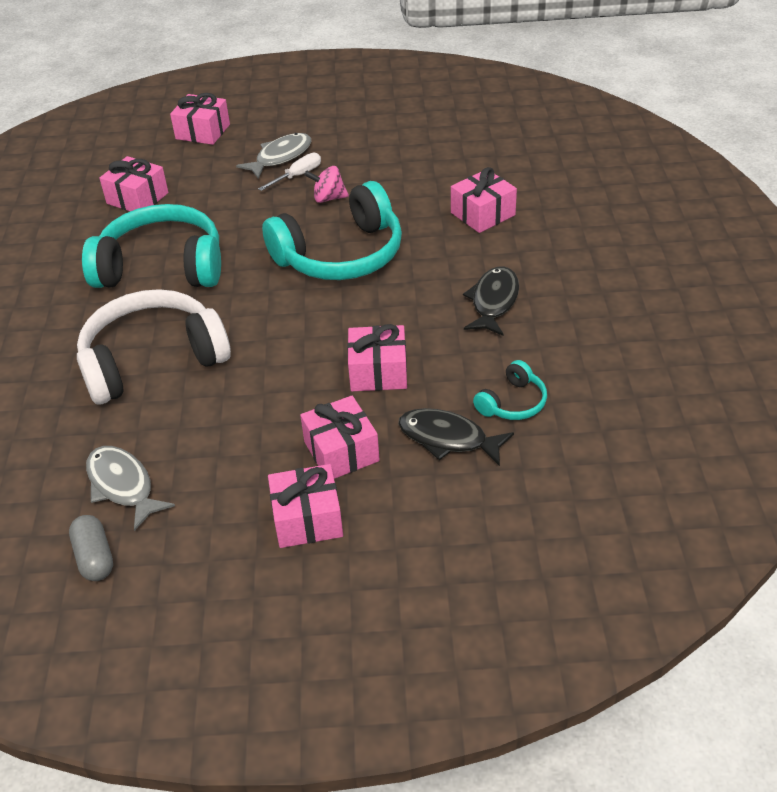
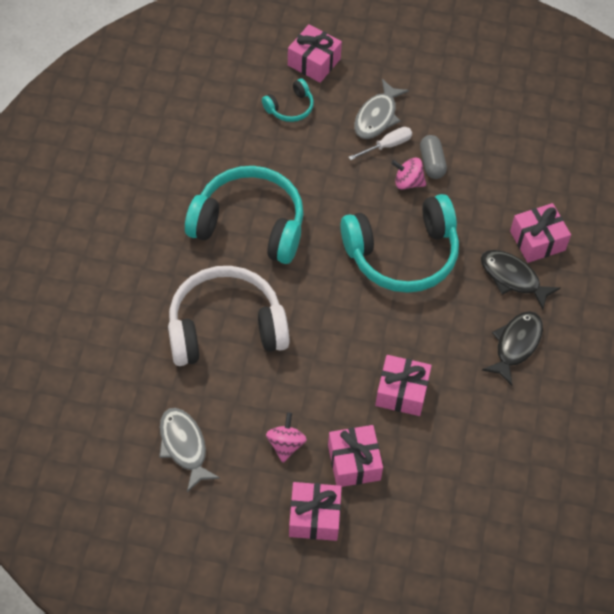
camera: 10 degrees right, 15 degrees up
(94, 557) = (155, 505): grey capsule -> grey capsule (432, 163)
(137, 198) = (241, 134): pink gift -> none
(252, 453) = (285, 444): none -> pink spinning top
(280, 157) = (377, 116): grey fish -> grey fish turned 150 degrees clockwise
(448, 438) = (438, 474): black fish -> black fish (513, 278)
(513, 403) = (499, 454): turquoise headphones -> turquoise headphones (290, 107)

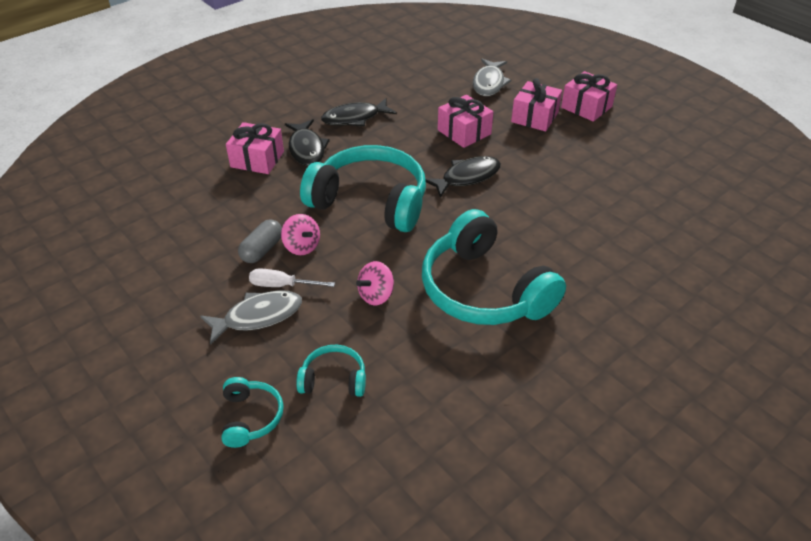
camera: 140 degrees left, 15 degrees down
(184, 446) = (660, 175): grey fish -> grey fish (489, 83)
(225, 327) = (571, 227): white headphones -> none
(285, 444) = (577, 144): pink spinning top -> pink spinning top (376, 295)
(314, 62) = (251, 417): pink gift -> turquoise headphones
(350, 331) = (467, 177): none -> black fish

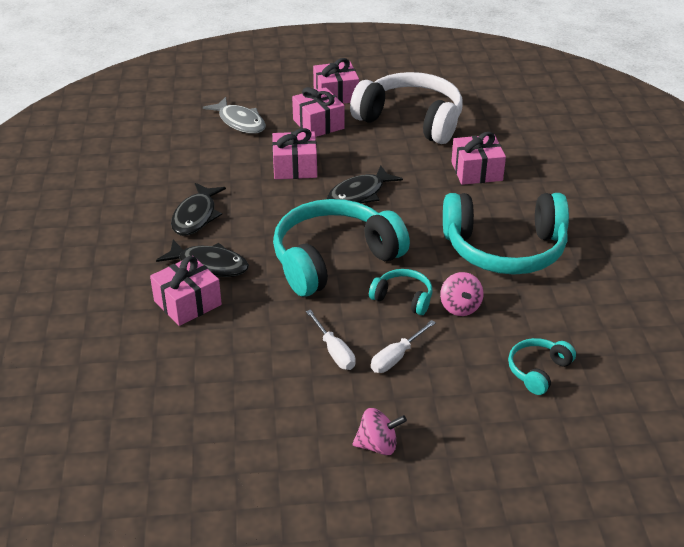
camera: 55 degrees left, 5 degrees down
(251, 417) = (544, 436): turquoise headphones -> turquoise headphones (403, 298)
(258, 316) = (424, 387): grey fish -> none
(262, 250) = (334, 351): grey capsule -> white screwdriver
(302, 247) = (355, 325): pink spinning top -> pink spinning top (378, 445)
(467, 177) = (359, 194): black fish -> black fish turned 135 degrees counterclockwise
(578, 226) = (476, 171): none -> pink gift
(605, 159) = (411, 120): none -> white headphones

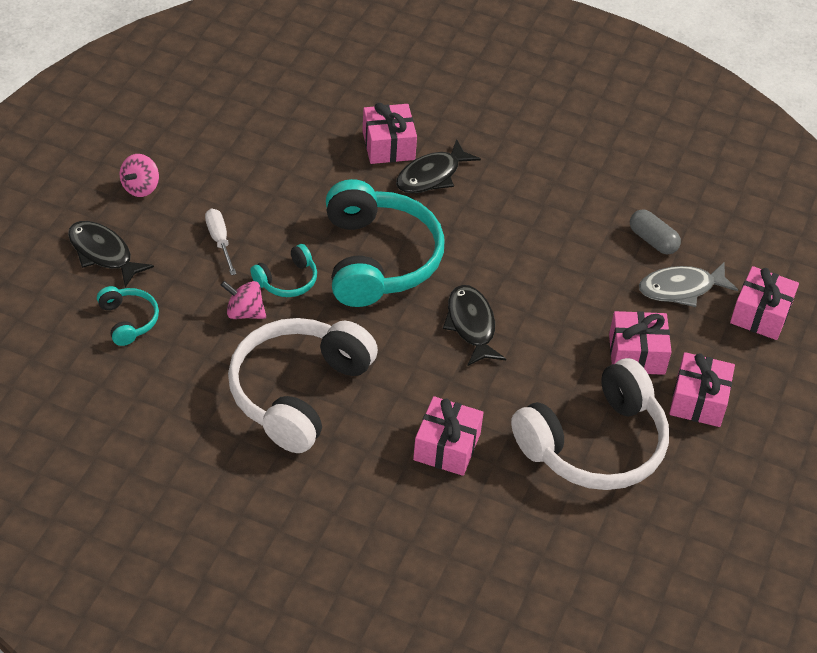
camera: 115 degrees right, 10 degrees up
(196, 216) = (515, 192): black fish -> black fish (103, 253)
(200, 143) = (652, 240): none -> grey capsule
(295, 167) = (557, 296): pink gift -> pink gift (760, 314)
(334, 351) = (258, 207): white screwdriver -> none
(505, 249) = (298, 392): turquoise headphones -> white headphones

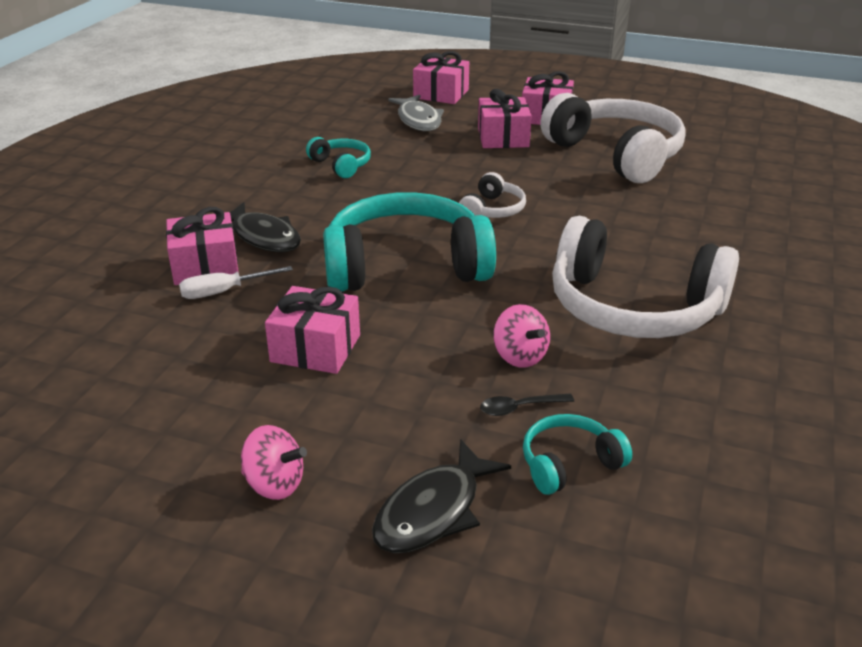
camera: 90 degrees left, 15 degrees down
(187, 304) = (519, 408): none -> black spoon
(219, 241) = (389, 389): white screwdriver -> white screwdriver (224, 292)
(244, 312) = (520, 356): pink spinning top -> pink spinning top turned 45 degrees counterclockwise
(287, 280) = (454, 327): turquoise headphones -> turquoise headphones (341, 165)
(447, 447) = (659, 219): pink gift -> pink gift (315, 348)
(471, 325) = (492, 210): black fish -> white headphones
(652, 240) = (359, 130): grey capsule -> none

